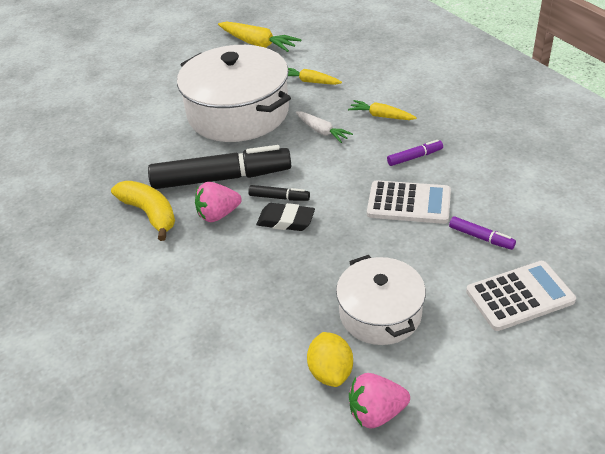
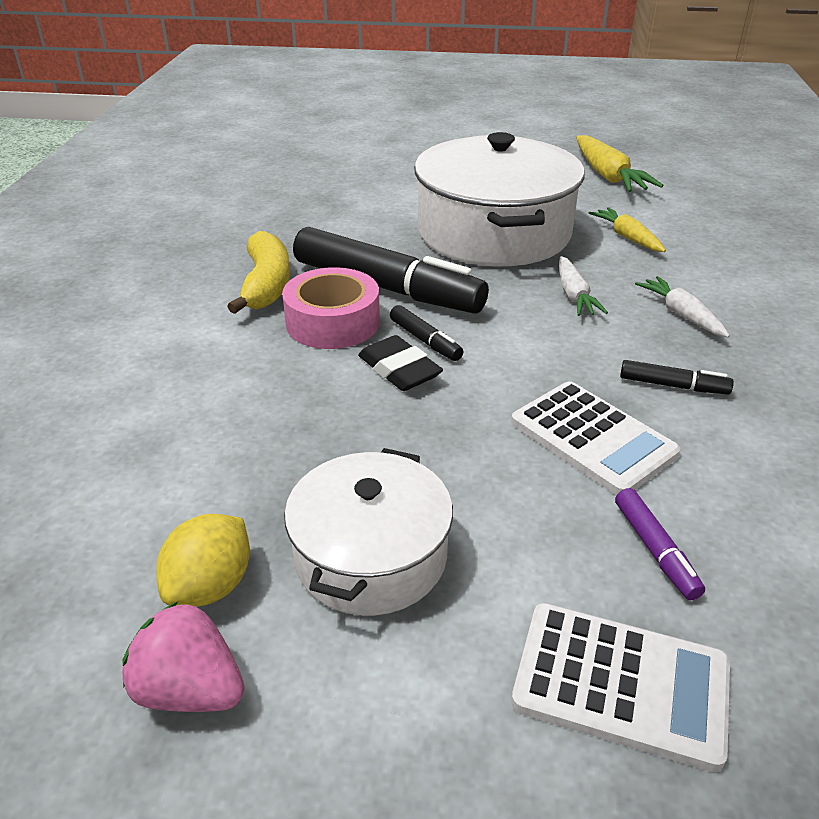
camera: 35 degrees right, 5 degrees down
(218, 214) = (333, 322): pink strawberry -> pink tape
(381, 116) = (681, 315): yellow carrot -> white carrot
(415, 157) = (673, 386): purple marker -> black marker

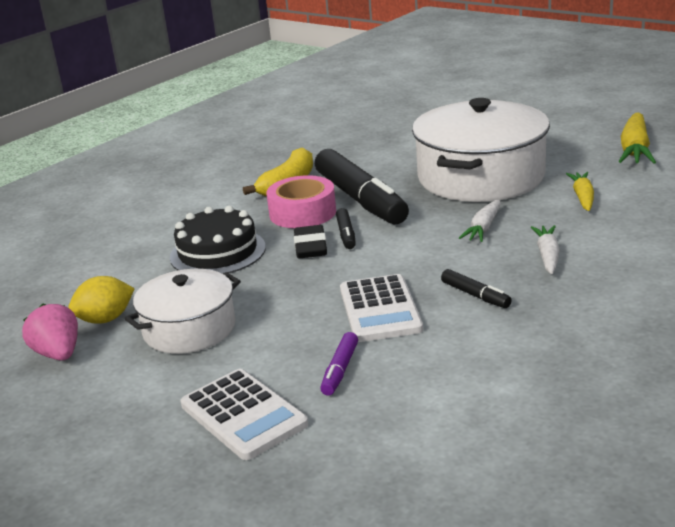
camera: 35 degrees right, 10 degrees down
(275, 411) = (218, 252): none -> black cake

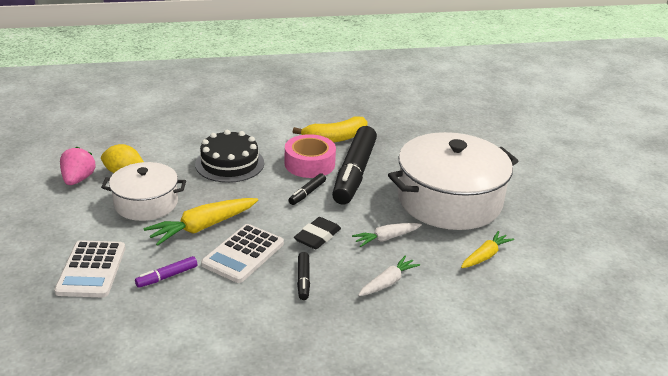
camera: 35 degrees right, 5 degrees up
(310, 247) = (277, 190): black eraser -> black eraser (317, 237)
(635, 149) = (590, 241): yellow carrot -> yellow carrot (203, 227)

